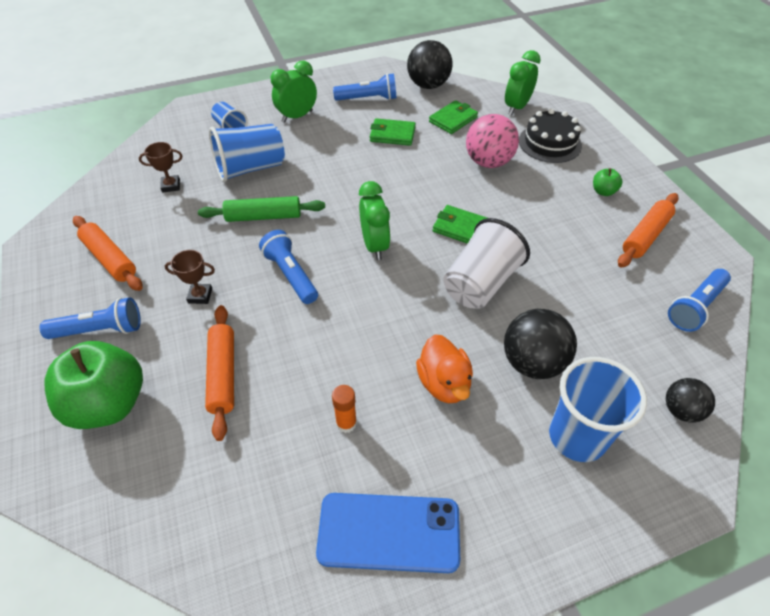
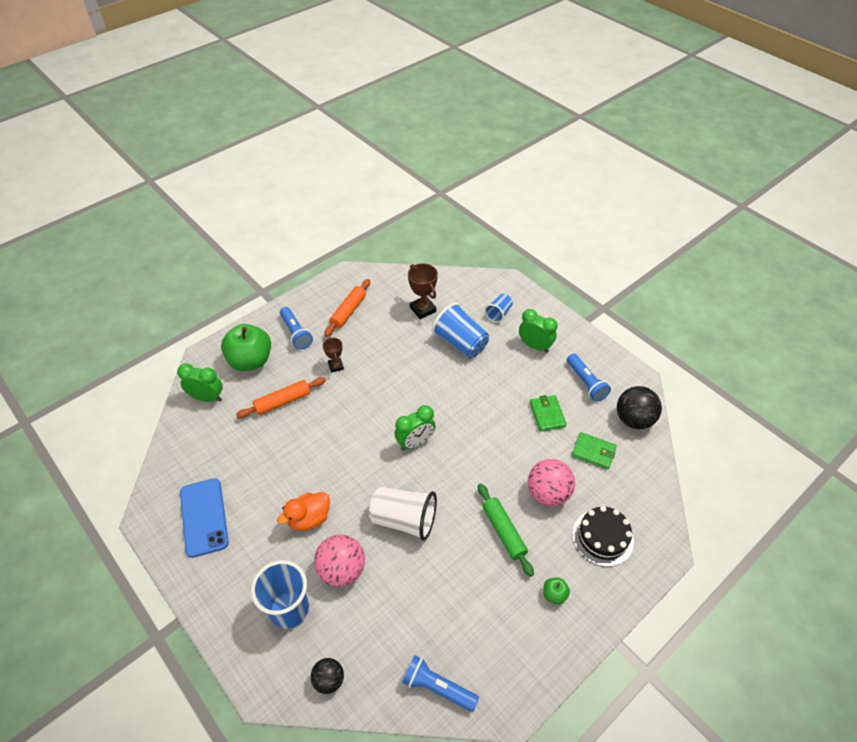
camera: 70 degrees right, 0 degrees up
(171, 186) = (423, 309): brown trophy -> brown trophy, size x1.60
(263, 216) = (416, 369): green rolling pin -> green rolling pin (503, 532)
(291, 275) = (369, 404): blue flashlight -> none
(346, 423) = (266, 474): orange glue stick -> none
(461, 228) = (457, 493): green wallet -> none
(516, 107) = (643, 498): green clock -> green clock (207, 398)
(532, 362) = (342, 570): black ball -> pink ball
(645, 236) = (509, 638): orange rolling pin -> none

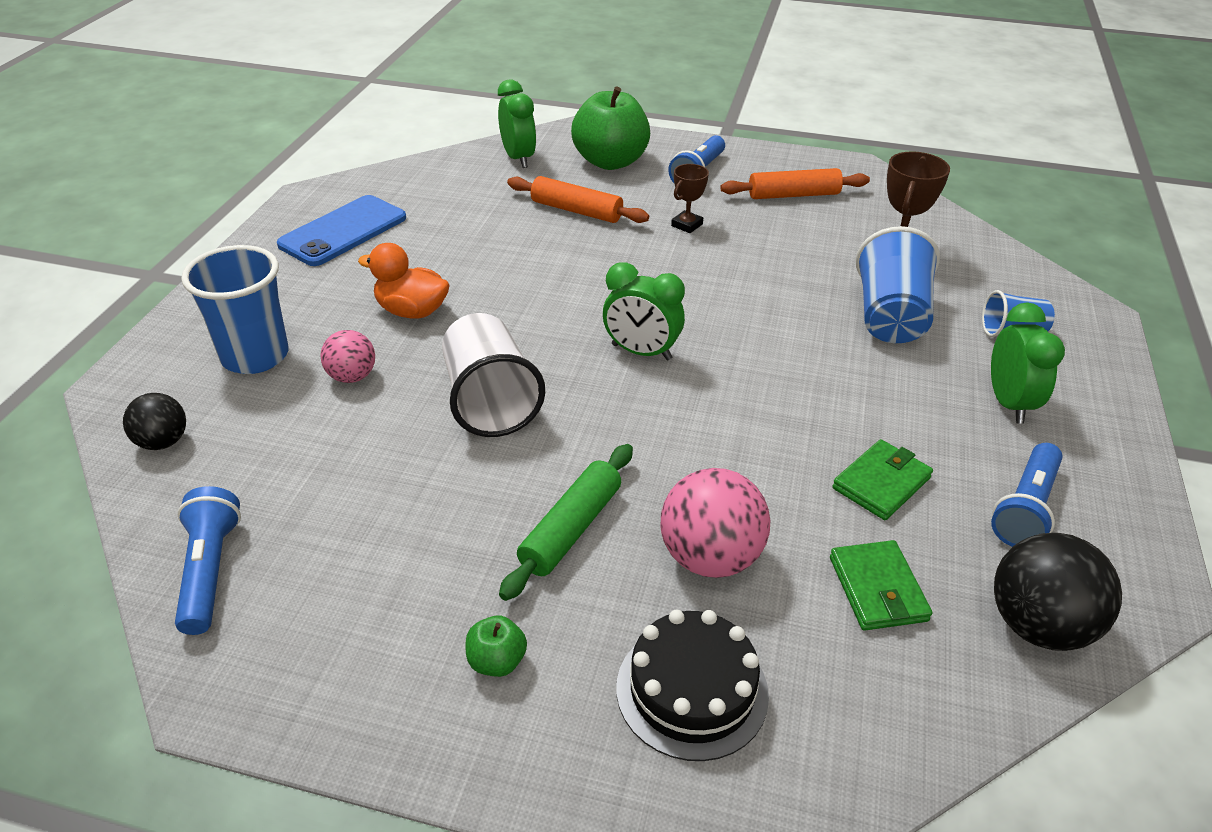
camera: 55 degrees right, 10 degrees down
(342, 570) = (352, 376): pink ball -> pink ball, size x0.60

